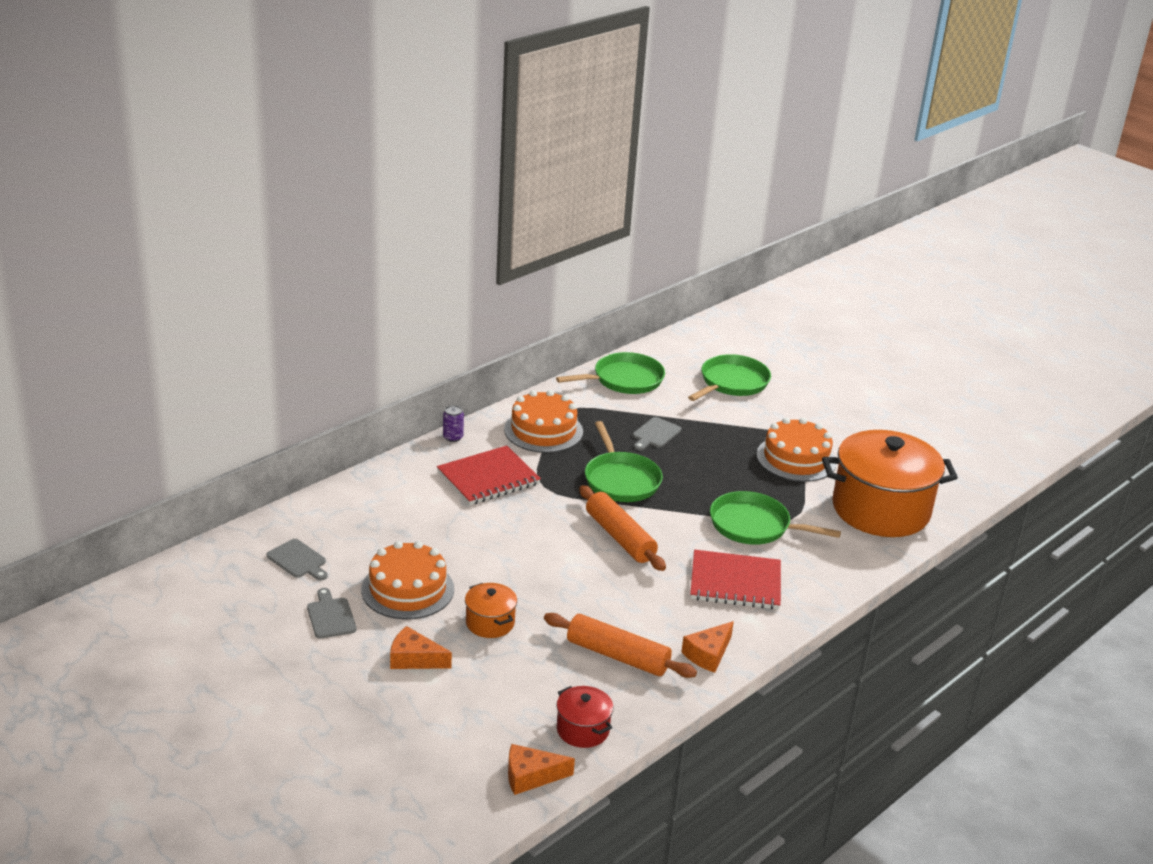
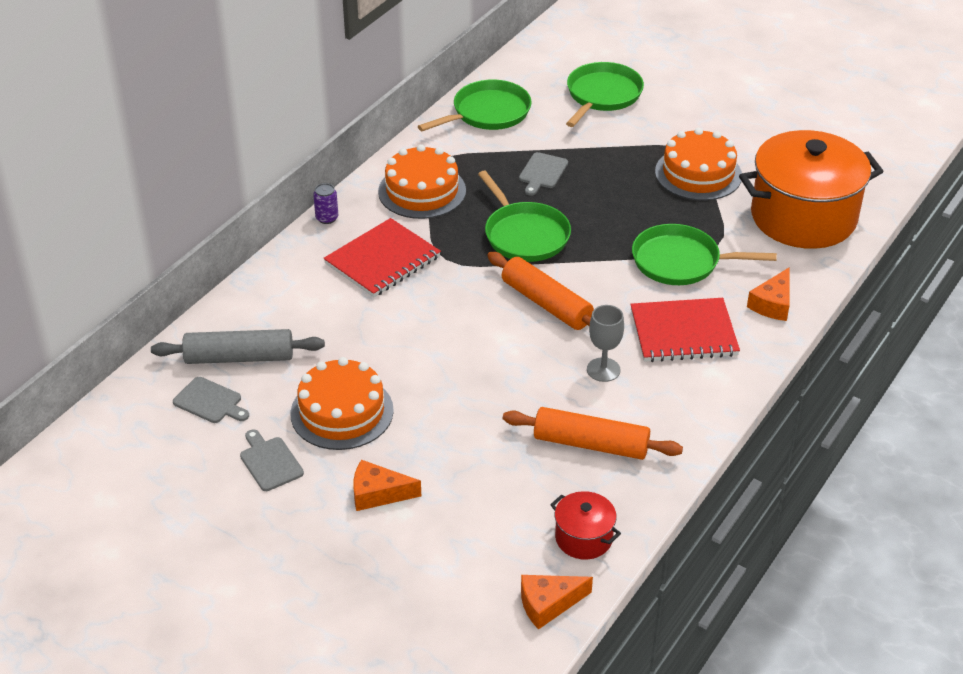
camera: 10 degrees left, 10 degrees up
(336, 531) = (239, 357): none -> grey rolling pin
(490, 623) = (444, 434): orange pot -> none
(651, 599) = (603, 370): none -> grey goblet
(708, 654) = (683, 422): orange cheese -> orange cheese (772, 304)

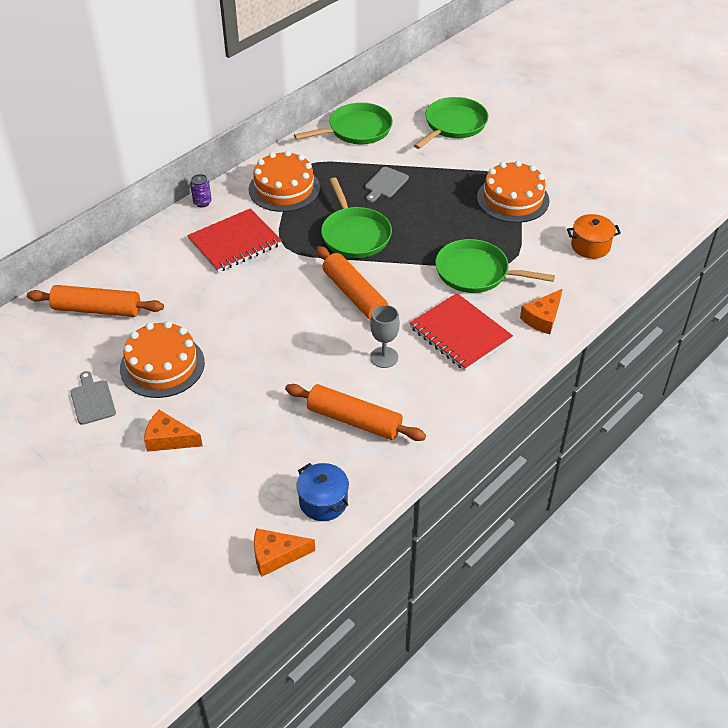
camera: 10 degrees right, 5 degrees up
(210, 402) = (62, 343): grey cutting board -> none
(239, 357) = (97, 309): grey rolling pin -> orange rolling pin
(583, 538) = (323, 502): red pot -> blue pot
(683, 333) = (460, 334): red notebook -> red notebook turned 45 degrees clockwise
(803, 217) = (590, 246): orange pot -> orange pot, size x0.44

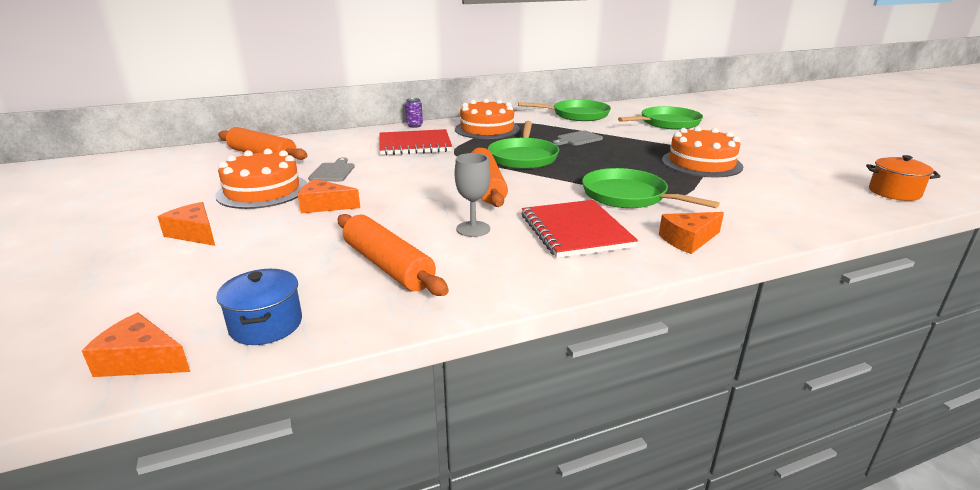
camera: 25 degrees right, 20 degrees down
(92, 400) = (177, 197): grey cutting board -> grey cutting board (333, 172)
(240, 368) = (324, 206): none -> orange cheese
(590, 246) = (780, 203): orange pot -> orange pot (894, 192)

